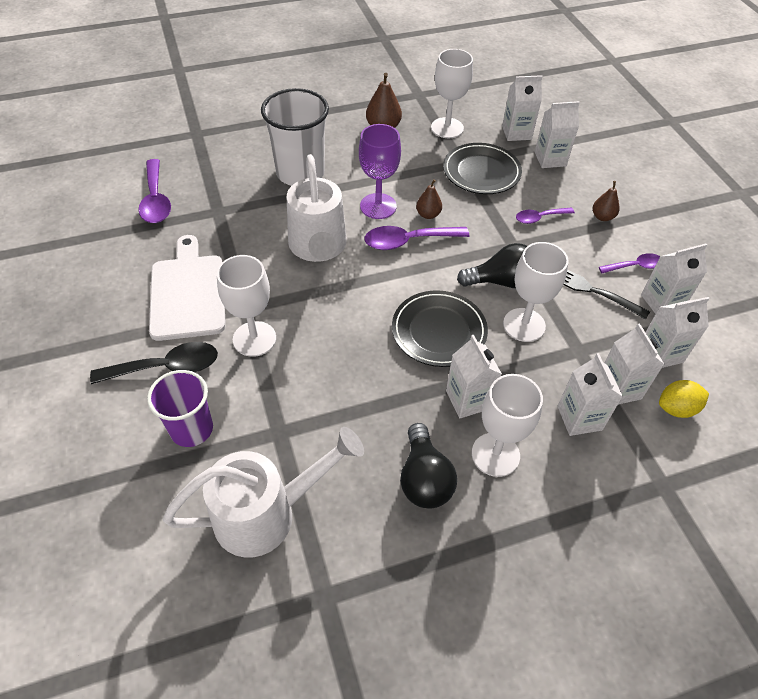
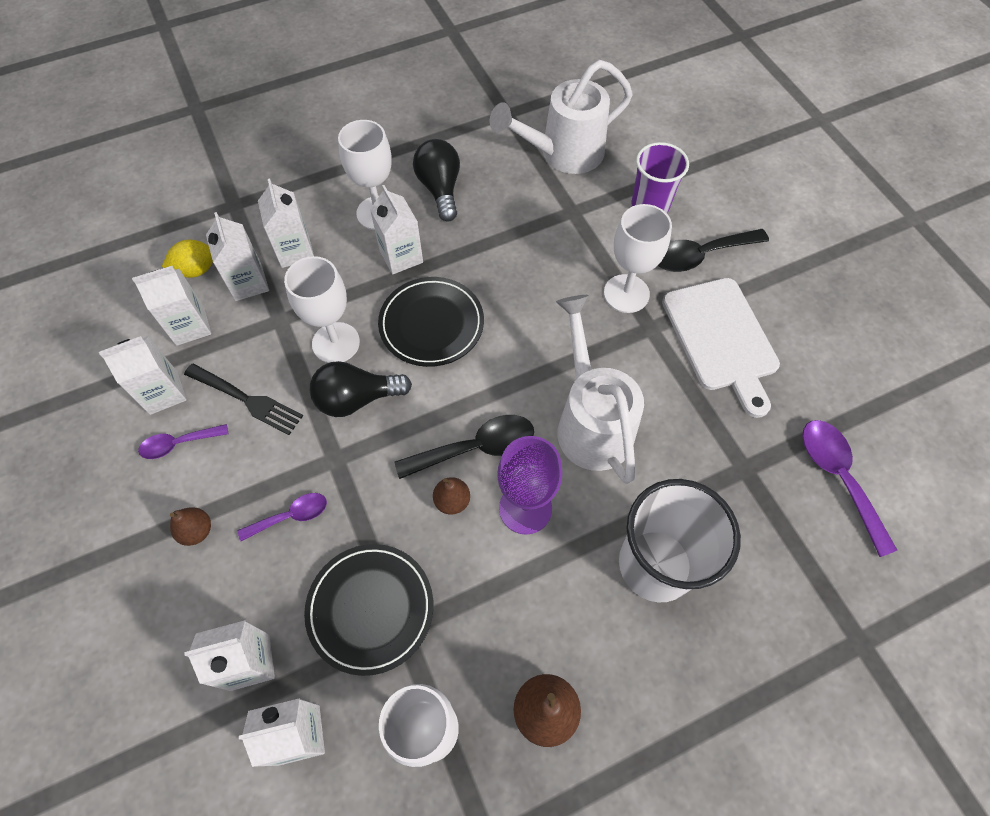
camera: 175 degrees right, 10 degrees up
(408, 241) = (475, 448): purple spoon -> black spoon

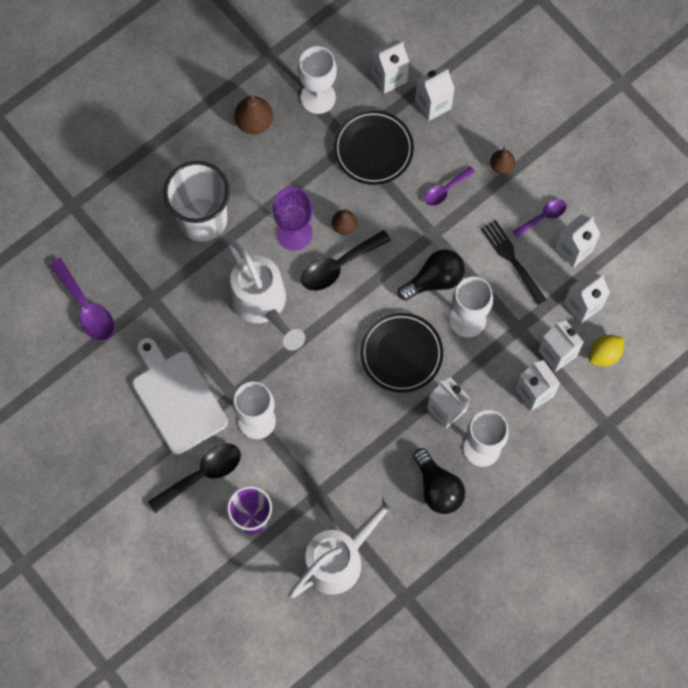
camera: 165 degrees right, 10 degrees up
(247, 400) = (512, 259): black fork -> black fork turned 45 degrees clockwise

